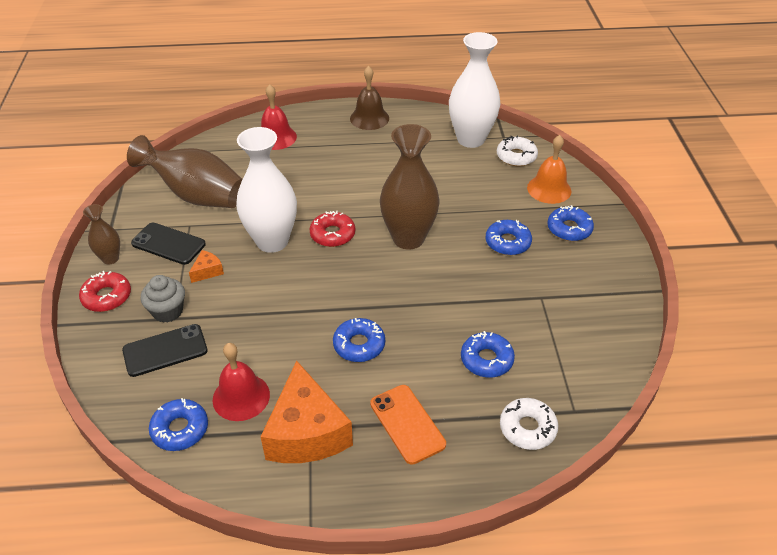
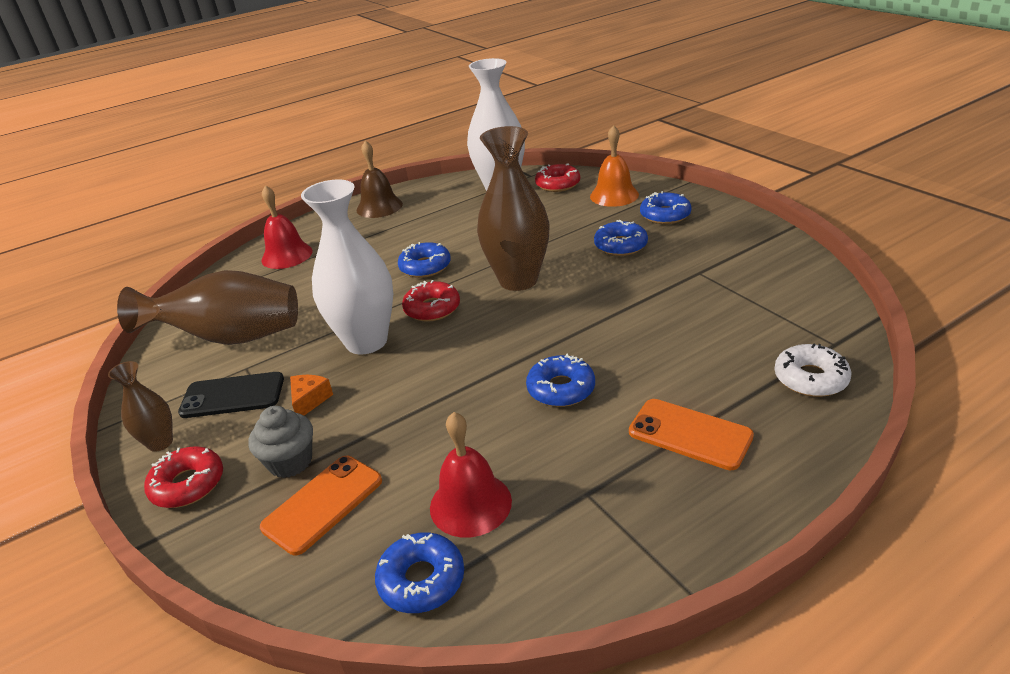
camera: 25 degrees left, 10 degrees down
(165, 350) = (323, 504): black phone -> orange phone
(306, 432) = (587, 499): orange cheese -> none
(486, 359) = (706, 342): blue donut -> blue donut (425, 267)
(516, 156) = (558, 184): white donut -> red donut

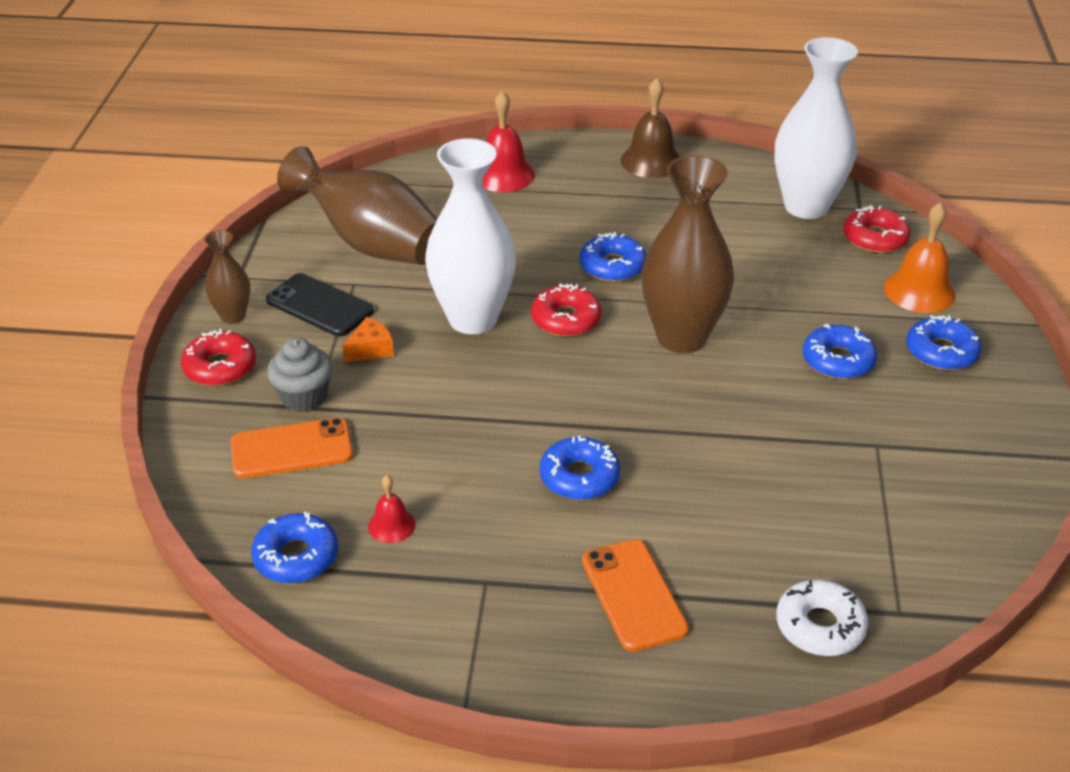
camera: 35 degrees right, 5 degrees up
(470, 504) = (391, 525): red bell -> red bell, size x0.55

